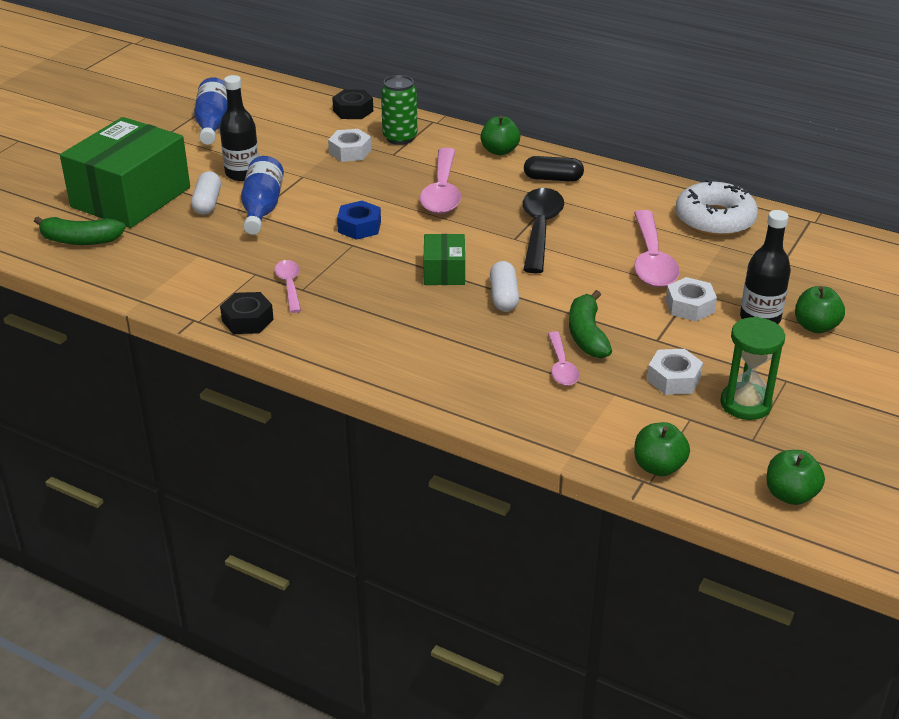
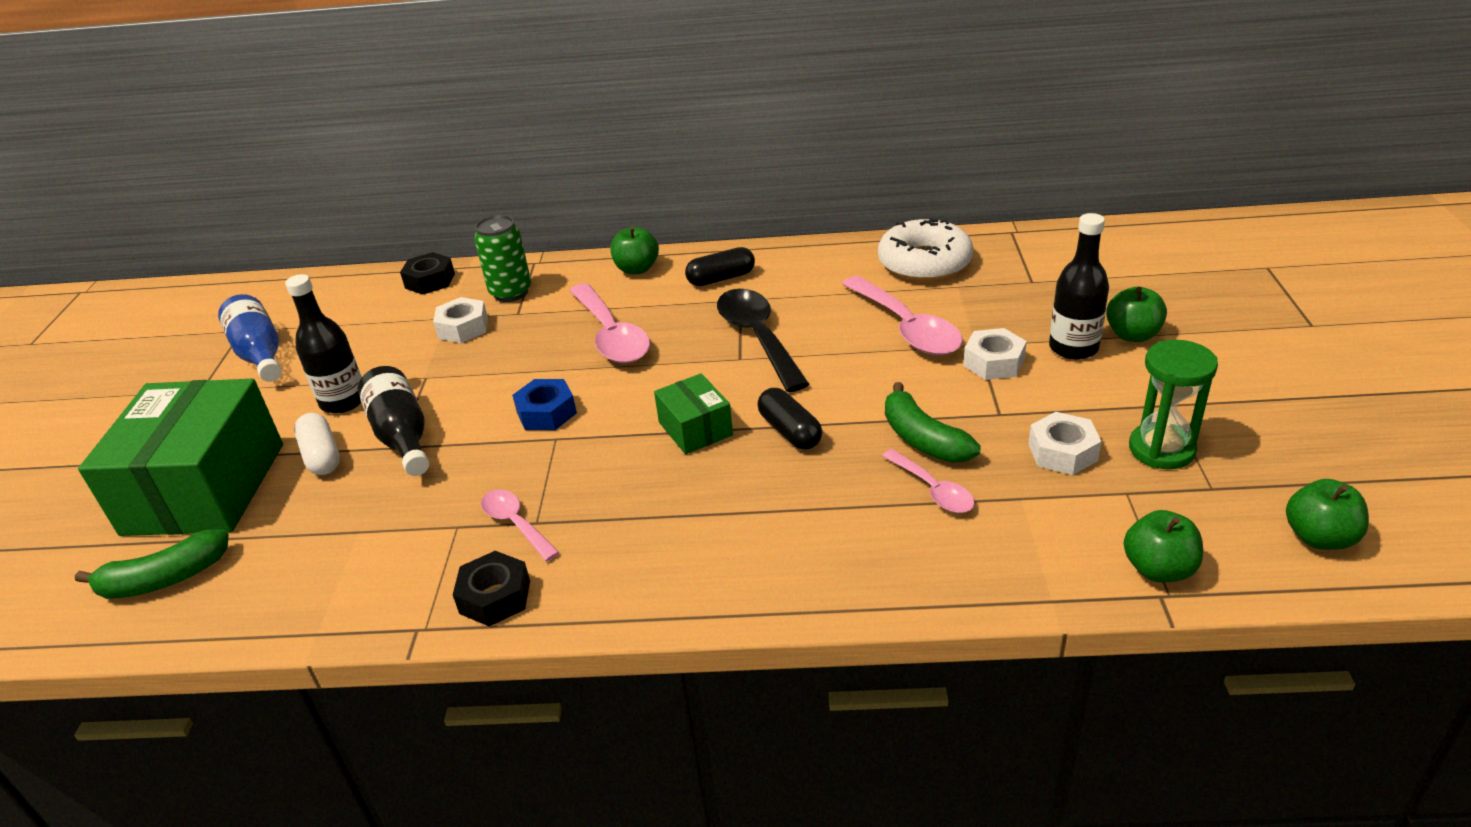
camera: 25 degrees left, 0 degrees up
(262, 208) = (402, 436): blue bottle -> black bottle
(504, 296) = (790, 431): white capsule -> black capsule

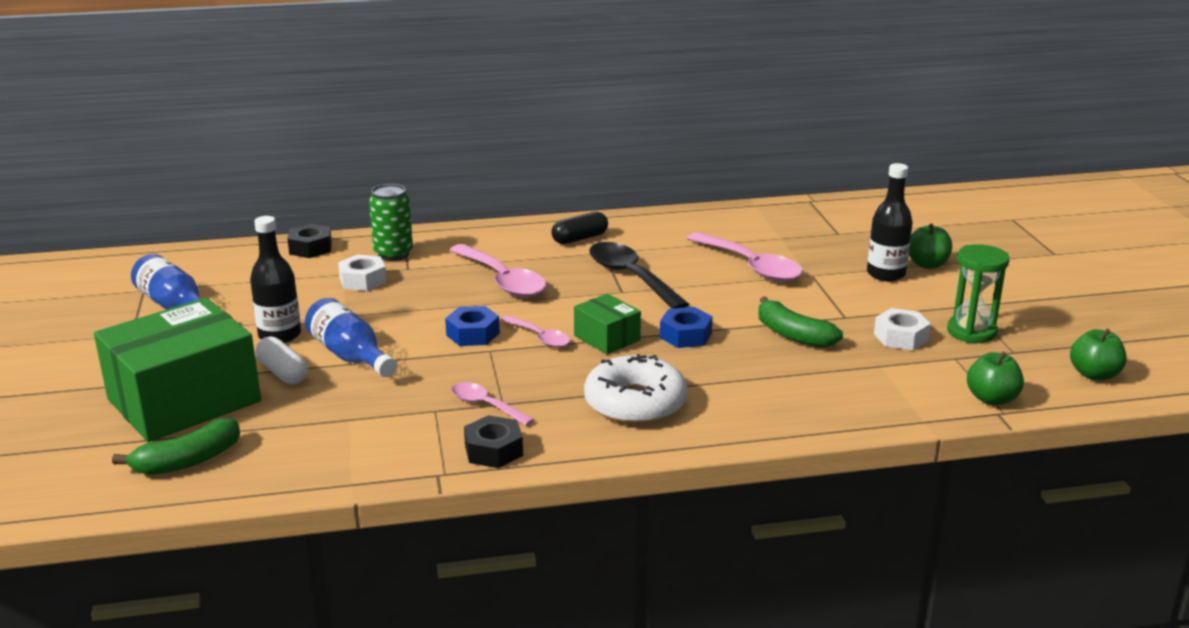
camera: 15 degrees left, 10 degrees down
(205, 488) = (184, 400): green box -> green box turned 60 degrees clockwise
(402, 436) = (350, 356): black bottle -> blue bottle
(637, 269) = (501, 234): green apple -> none
(790, 431) = (685, 335): black capsule -> blue nut
(924, 263) = (747, 223): white donut -> white donut (635, 403)
(933, 490) = (813, 364): pink spoon -> pink spoon (540, 337)
(994, 362) = (828, 285): white nut -> none

